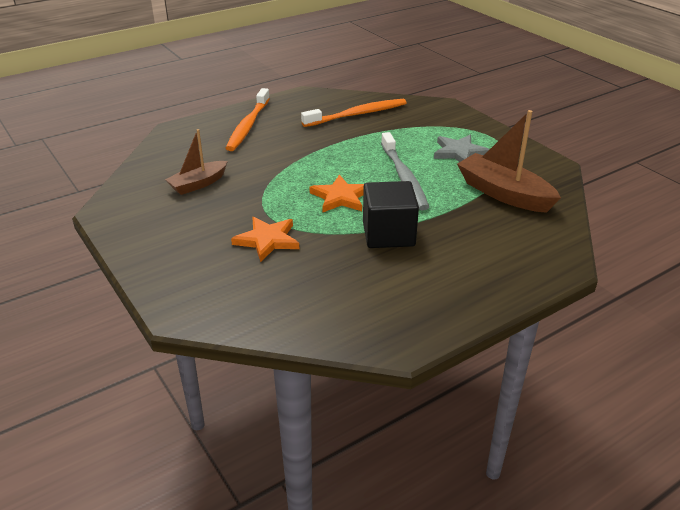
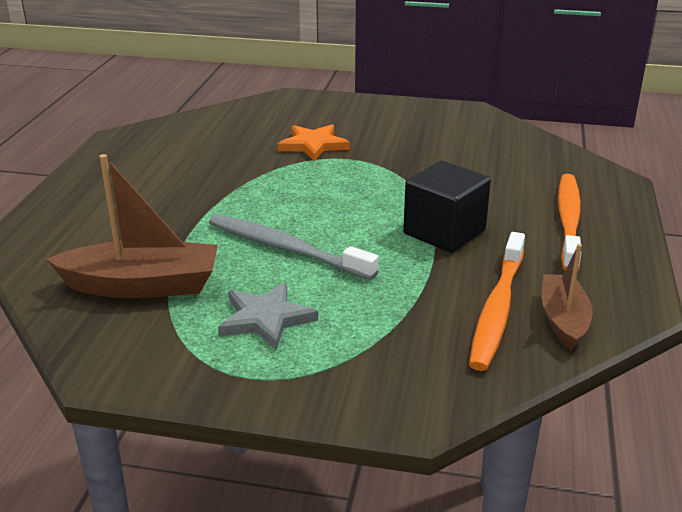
camera: 135 degrees right, 5 degrees down
(198, 184) = (459, 152): brown boat -> brown boat (563, 320)
(248, 126) = (568, 221): orange toothbrush -> orange toothbrush turned 45 degrees clockwise
(341, 197) = (316, 199): orange star -> none
(388, 234) = (220, 190): black cube -> black cube (444, 232)

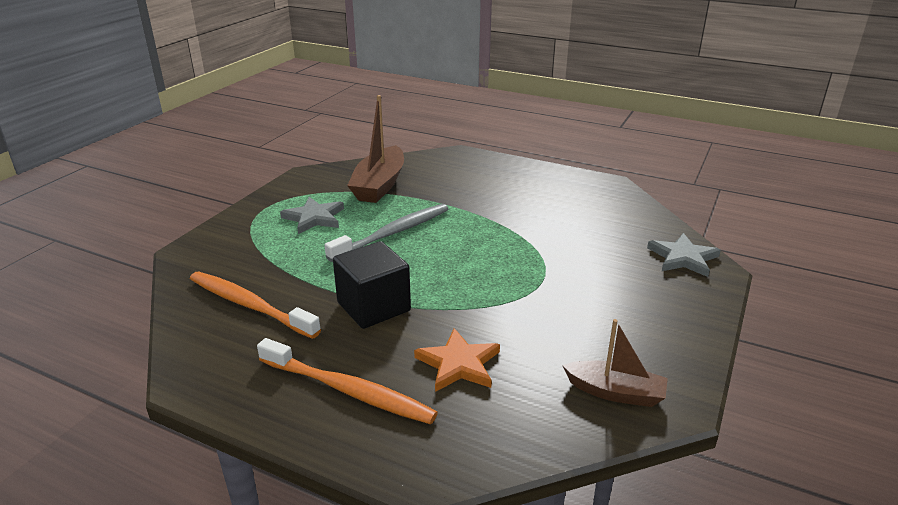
camera: 105 degrees right, 0 degrees up
(274, 107) = (683, 258): none -> grey star
(313, 145) = (577, 267): orange star -> orange star (458, 364)
(563, 320) = (210, 333): brown boat -> brown boat (615, 392)

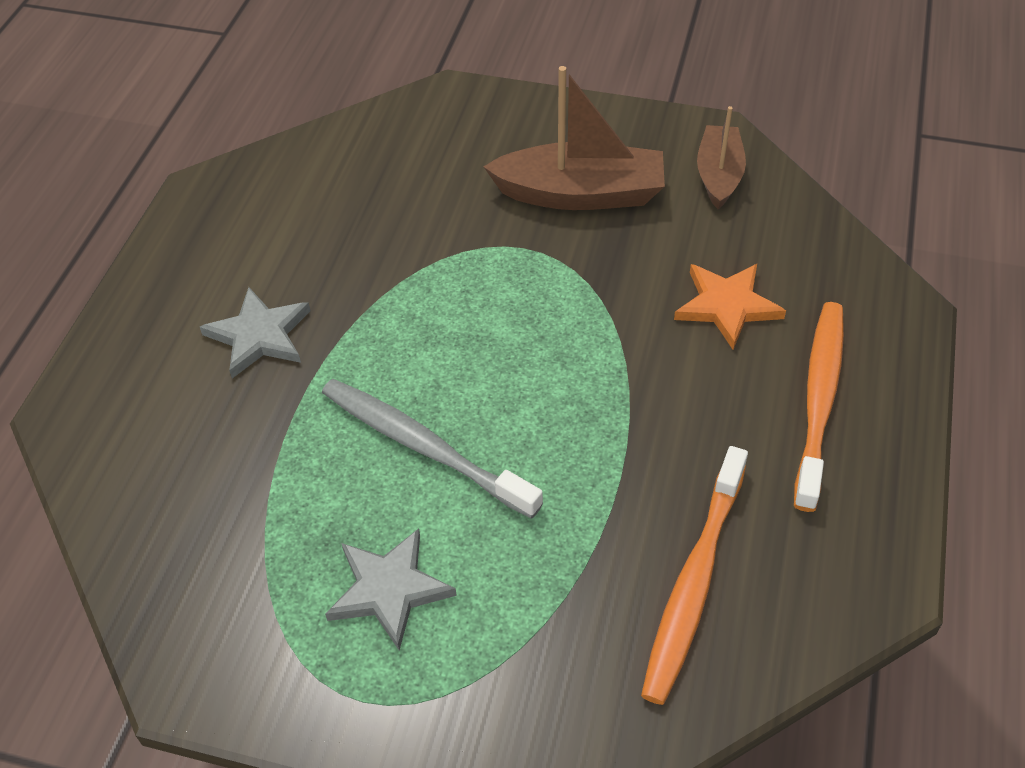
camera: 100 degrees left, 20 degrees up
(373, 307) = (642, 419): black cube -> none
(379, 185) = (232, 517): brown boat -> brown boat (580, 194)
(683, 258) = (427, 119): grey star -> grey star (259, 335)

